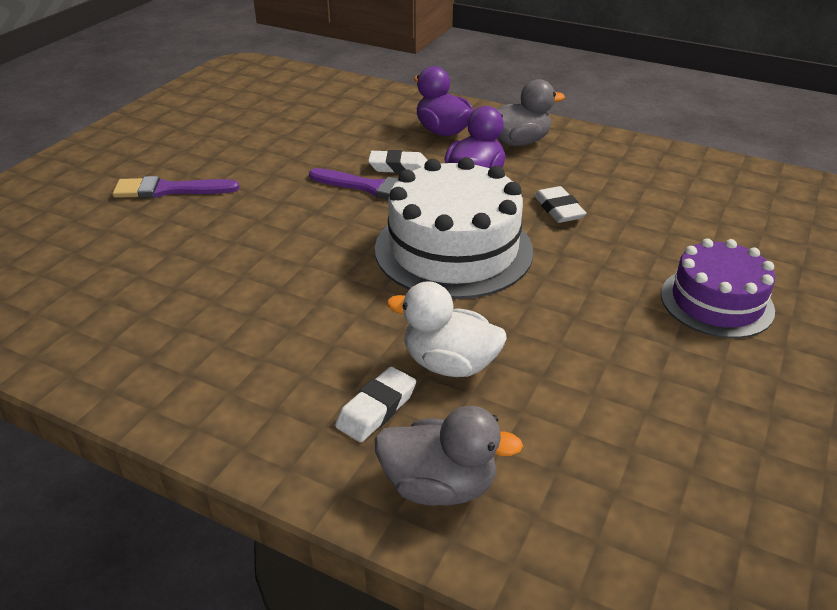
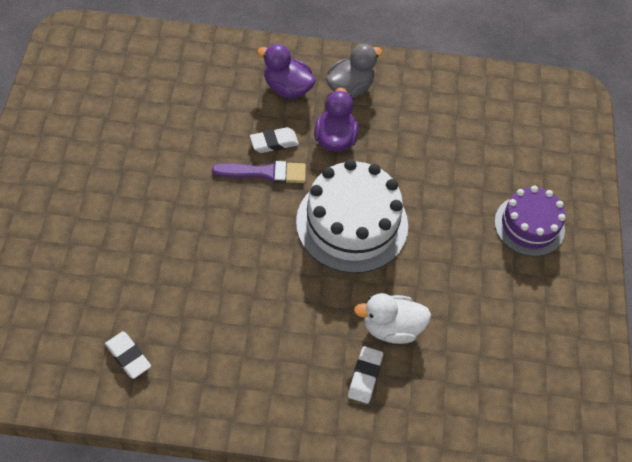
camera: 25 degrees left, 20 degrees up
(169, 190) = (113, 217): purple brush -> none
(439, 485) = (422, 417): grey duck -> none
(558, 209) = (406, 161): white eraser -> white eraser (128, 356)

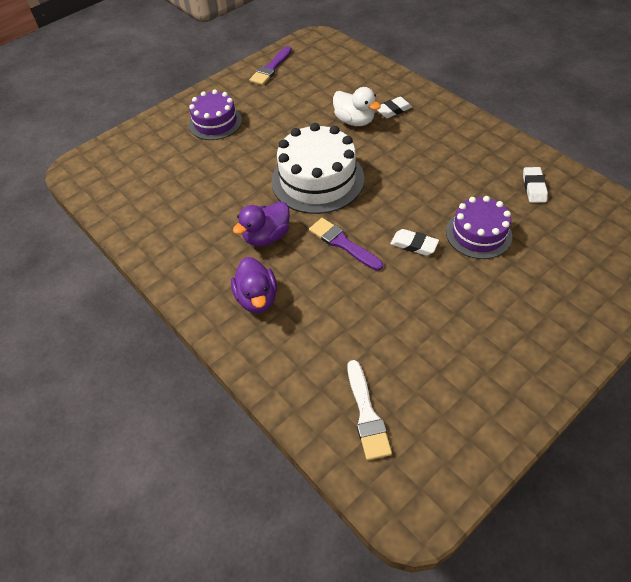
camera: 130 degrees left, 5 degrees down
(136, 64) = (367, 414): none -> white brush
(151, 259) = (478, 234): none -> purple cake
(274, 142) = (313, 261): white eraser -> white eraser (414, 245)
(350, 88) = (210, 267): grey duck -> none
(575, 349) = (271, 68): none -> purple brush

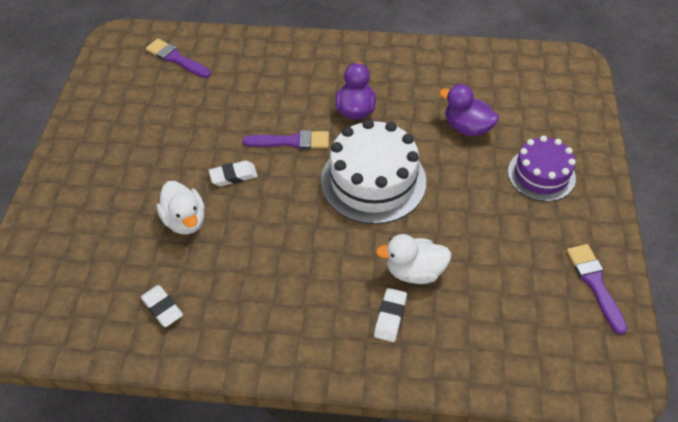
camera: 135 degrees right, 0 degrees up
(257, 298) = (311, 71): purple duck -> purple duck (467, 127)
(367, 414) = (176, 59): white brush -> purple brush
(478, 234) = (185, 220): purple cake -> white duck

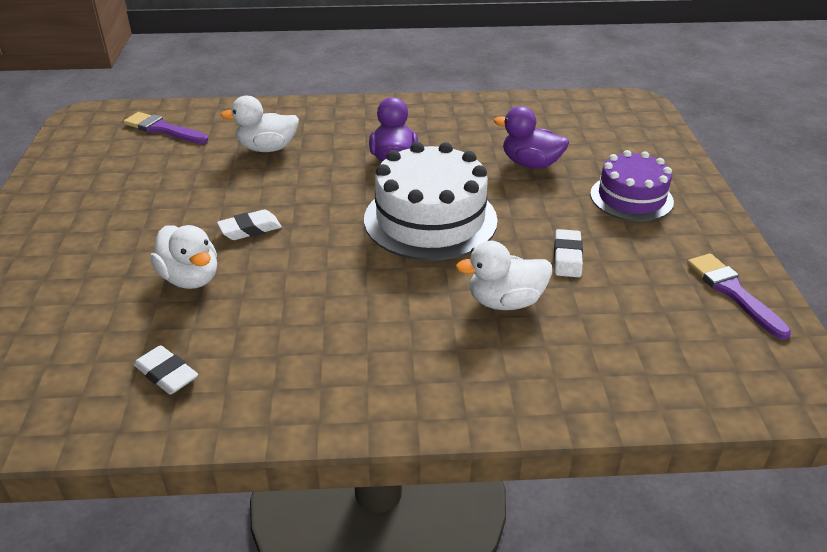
camera: 10 degrees left, 15 degrees down
(256, 89) = (267, 148): none -> white duck
(291, 141) = (320, 192): purple brush -> none
(390, 317) = (486, 352): white eraser -> white eraser (567, 257)

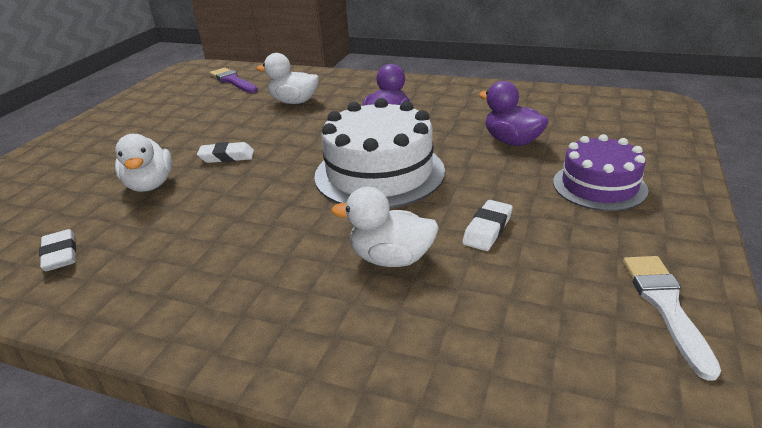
camera: 25 degrees right, 5 degrees down
(733, 292) = (665, 306): purple brush -> white brush

